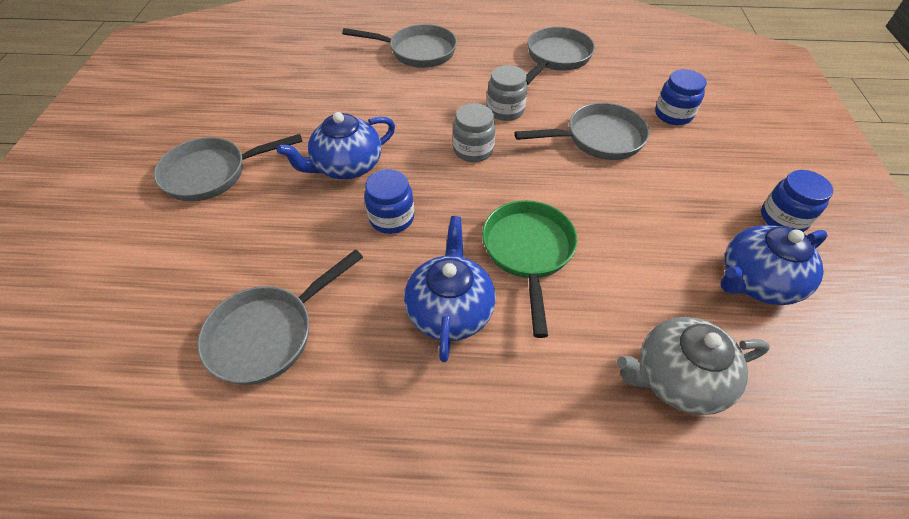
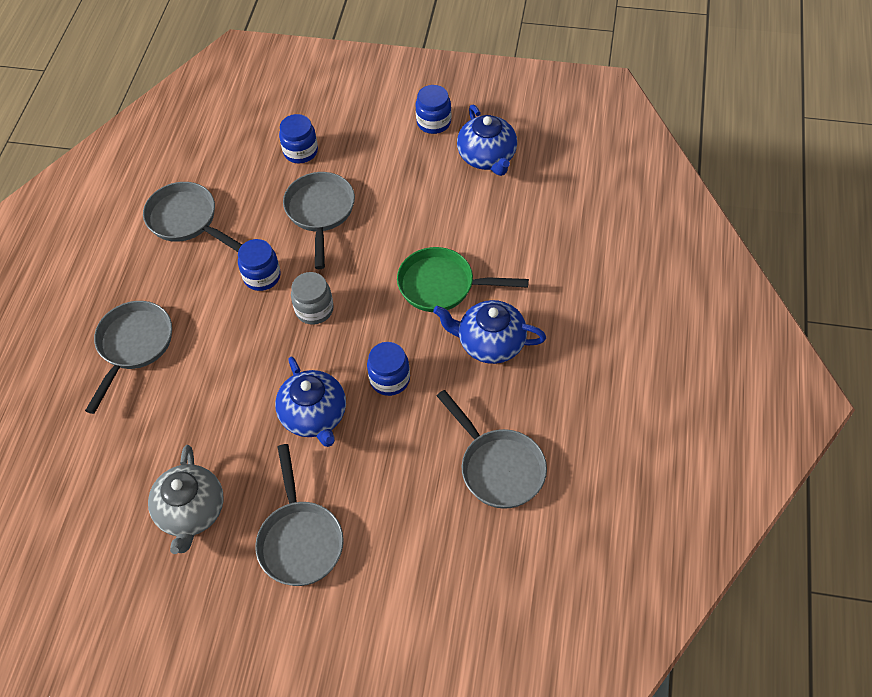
camera: 80 degrees left, 5 degrees up
(505, 110) = (262, 276): grey jar -> blue jar
(677, 378) = (556, 222): grey teapot -> grey teapot (191, 512)

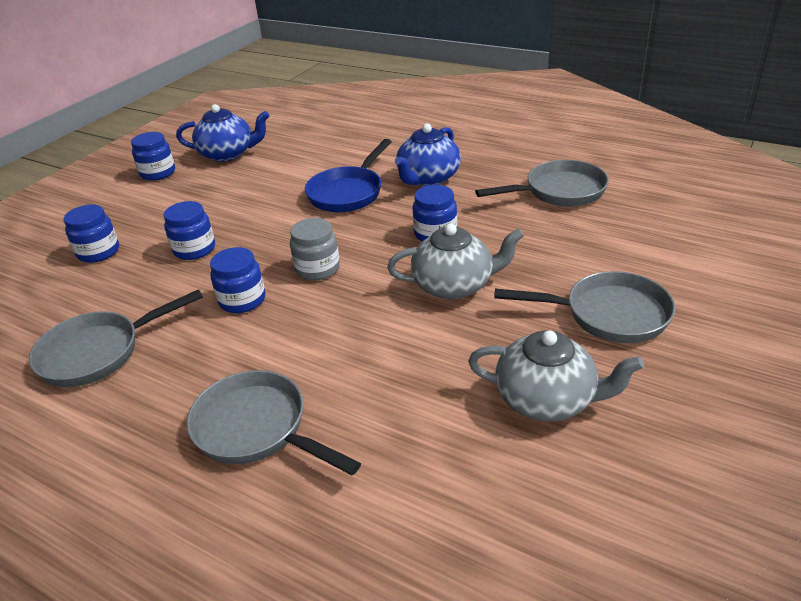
camera: 70 degrees left, 20 degrees down
(314, 416) = (454, 285): blue teapot -> grey teapot
(320, 212) = (194, 249): grey pan -> blue jar
(442, 285) = (348, 193): green pan -> blue pan

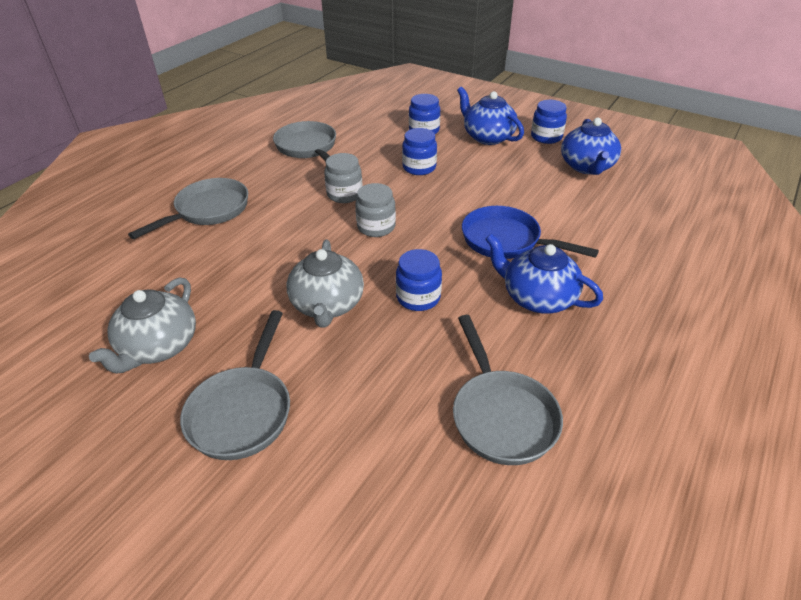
camera: 90 degrees right, 5 degrees up
(140, 207) = (487, 137): none -> blue teapot
(242, 300) = (344, 194): blue jar -> grey jar

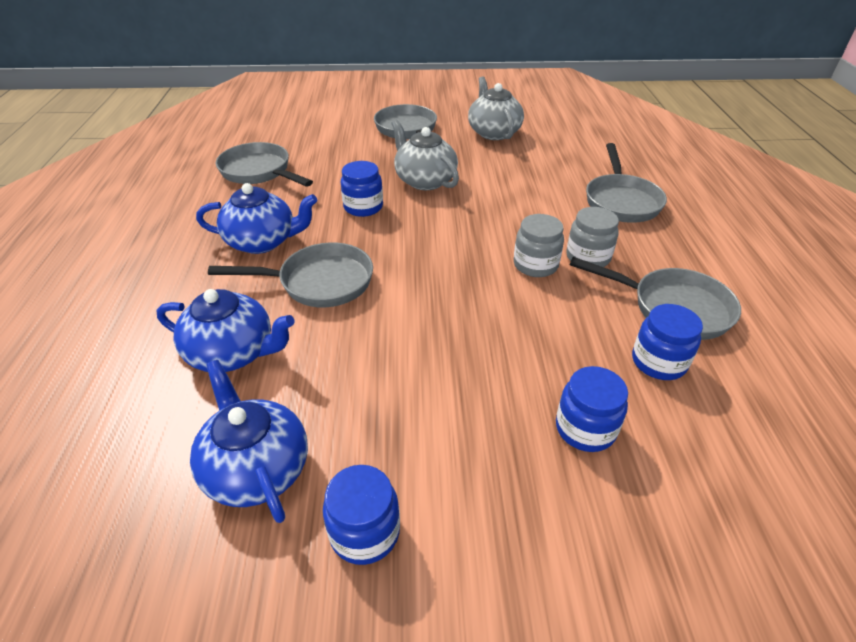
camera: 145 degrees right, 0 degrees up
(376, 227) = (460, 245): grey jar -> grey jar (588, 257)
(419, 167) = (503, 341): blue jar -> blue jar (658, 362)
(487, 137) = (470, 469): blue teapot -> blue teapot (233, 353)
(506, 241) = (319, 282): blue pan -> grey pan

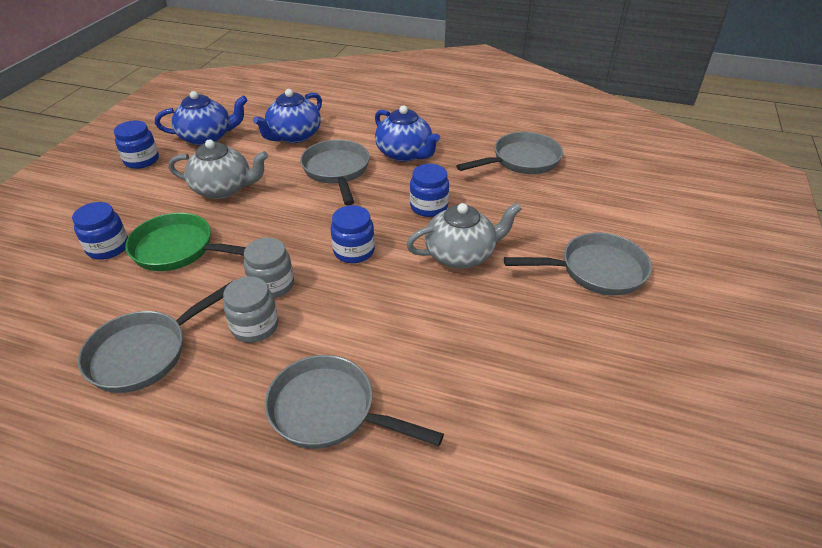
camera: 110 degrees right, 0 degrees up
(262, 242) = (405, 154): blue teapot -> blue teapot turned 60 degrees counterclockwise
(319, 282) = (337, 171): grey pan -> grey pan turned 150 degrees clockwise
(493, 132) = (571, 352): grey teapot -> grey teapot (223, 189)
(539, 355) = (179, 250): none -> green pan
(658, 362) = (111, 309): blue jar -> blue jar (354, 251)

